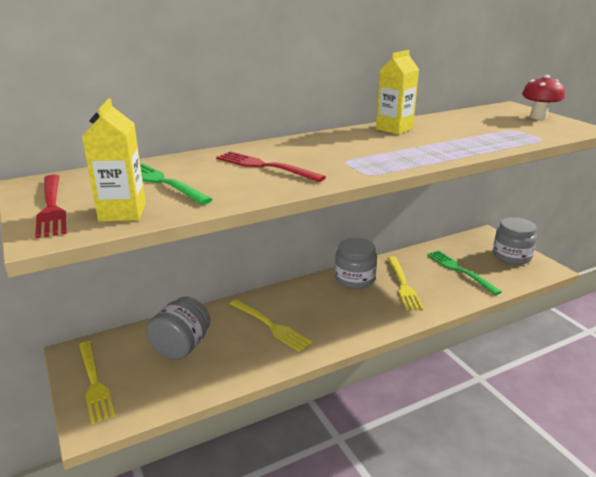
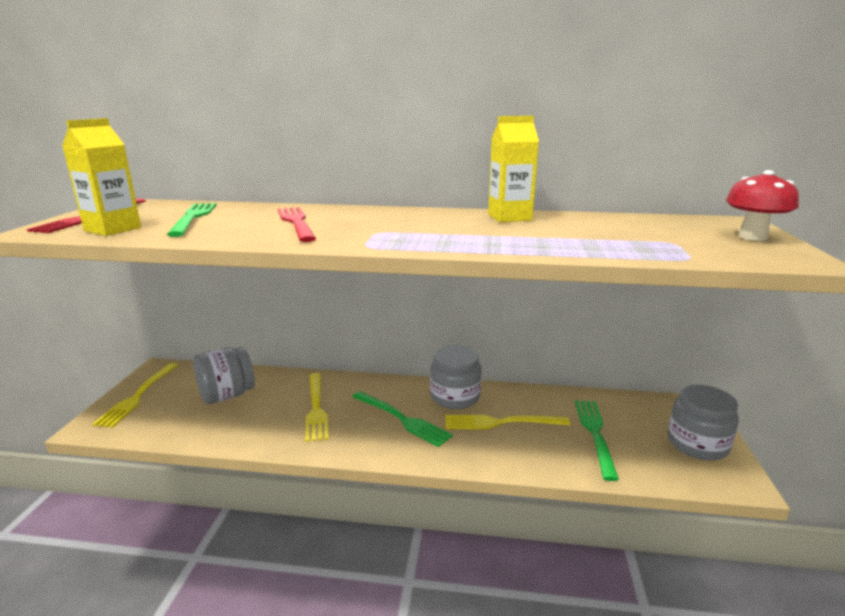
camera: 35 degrees right, 5 degrees down
(342, 308) = (402, 419): none -> green fork
(403, 285) = (500, 422): yellow fork -> yellow fork turned 60 degrees clockwise

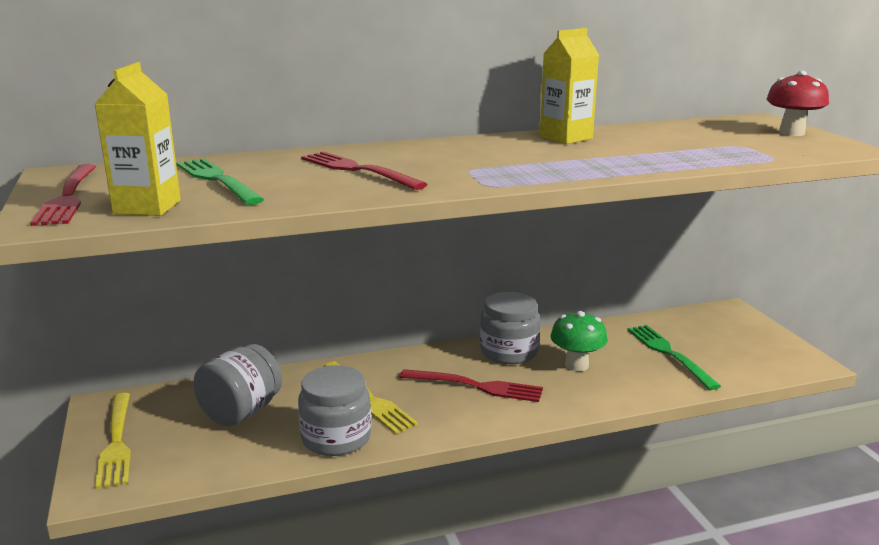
camera: 25 degrees left, 0 degrees up
(402, 419) = (477, 386): green fork -> red fork
(500, 422) = (576, 365): yellow fork -> green mushroom
(697, 444) = (757, 341): grey jar -> grey jar (336, 438)

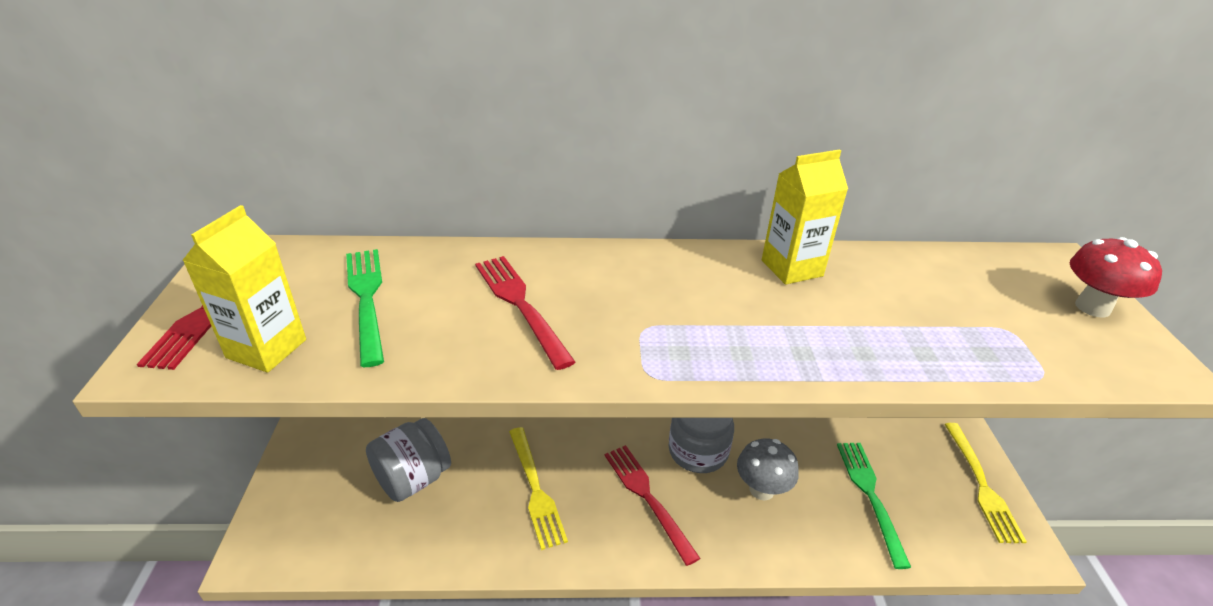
camera: 15 degrees right, 15 degrees up
(117, 442) = (293, 494): yellow fork -> yellow fork (982, 485)
(336, 438) = (484, 541): grey jar -> none
(477, 386) = (647, 497): red fork -> red fork turned 150 degrees counterclockwise
(576, 365) = (761, 489): green mushroom -> grey mushroom

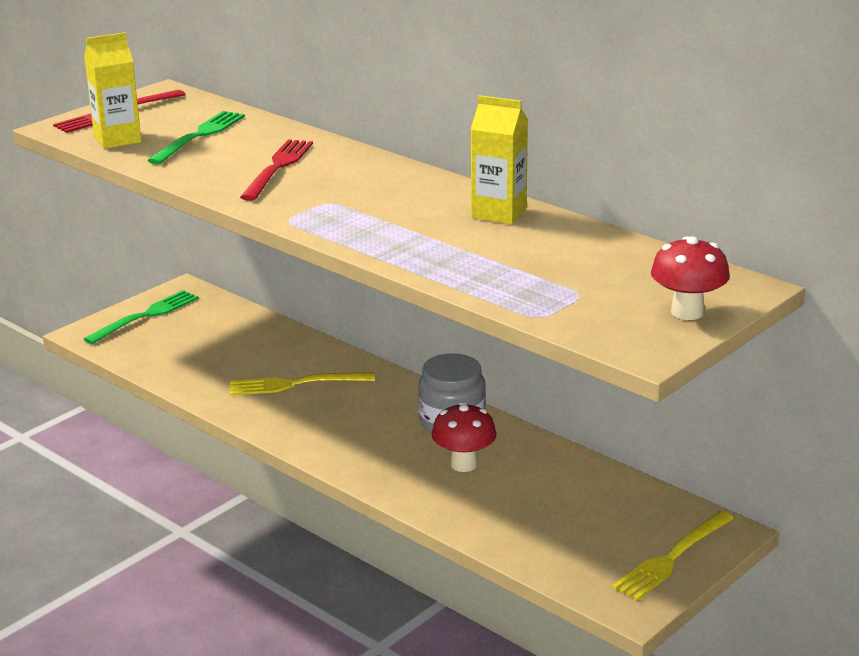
camera: 45 degrees right, 10 degrees down
(413, 479) = (223, 341): grey jar -> none
(536, 490) = (295, 384): yellow fork -> yellow fork turned 60 degrees clockwise
(647, 497) = (367, 425): red fork -> none
(761, 489) = (464, 464): grey mushroom -> red mushroom
(870, 495) = (551, 511): green fork -> green fork (146, 316)

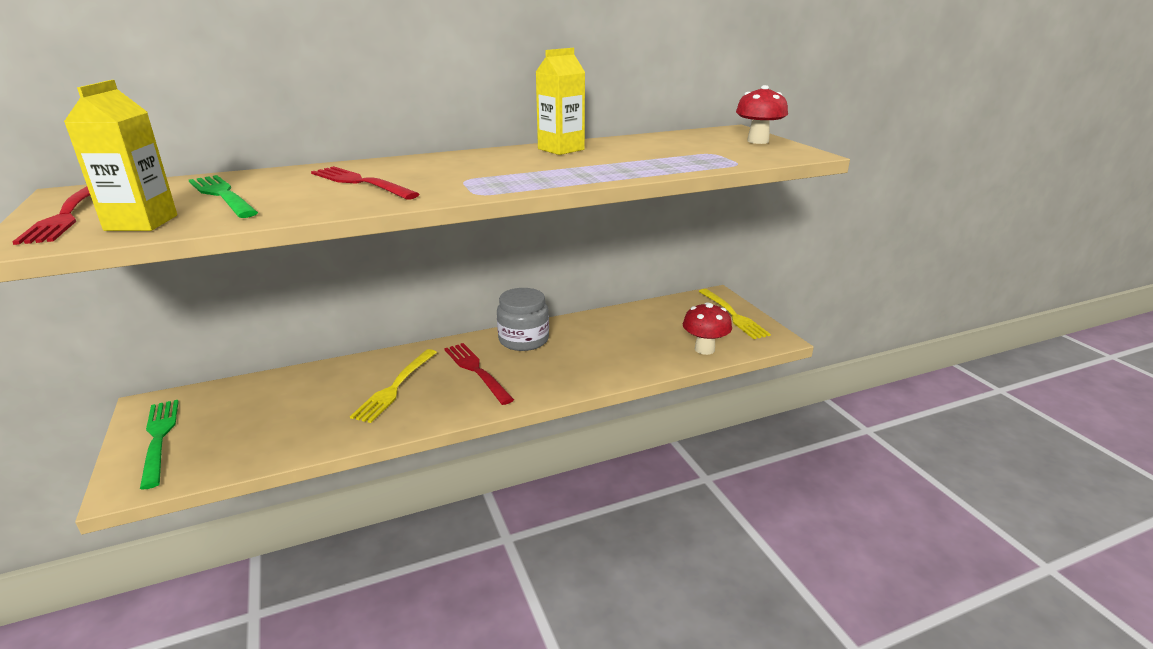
camera: 65 degrees left, 0 degrees up
(361, 415) = (476, 370): none -> red fork
(464, 464) = (580, 349): red mushroom -> red mushroom (704, 349)

